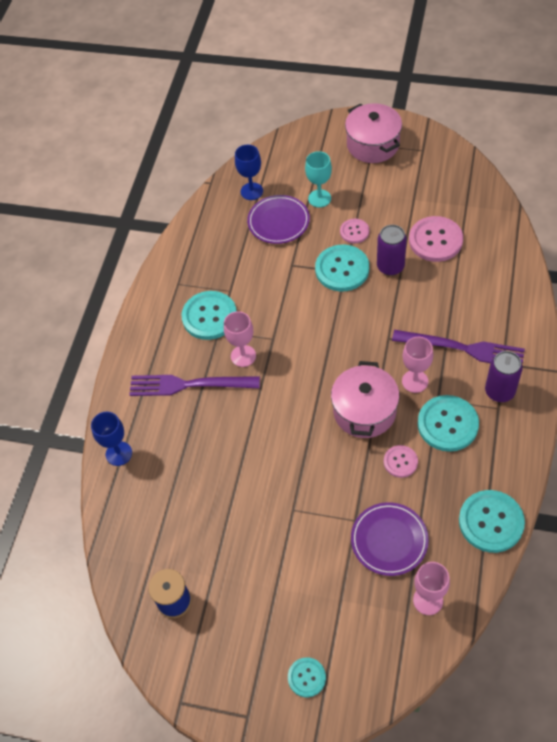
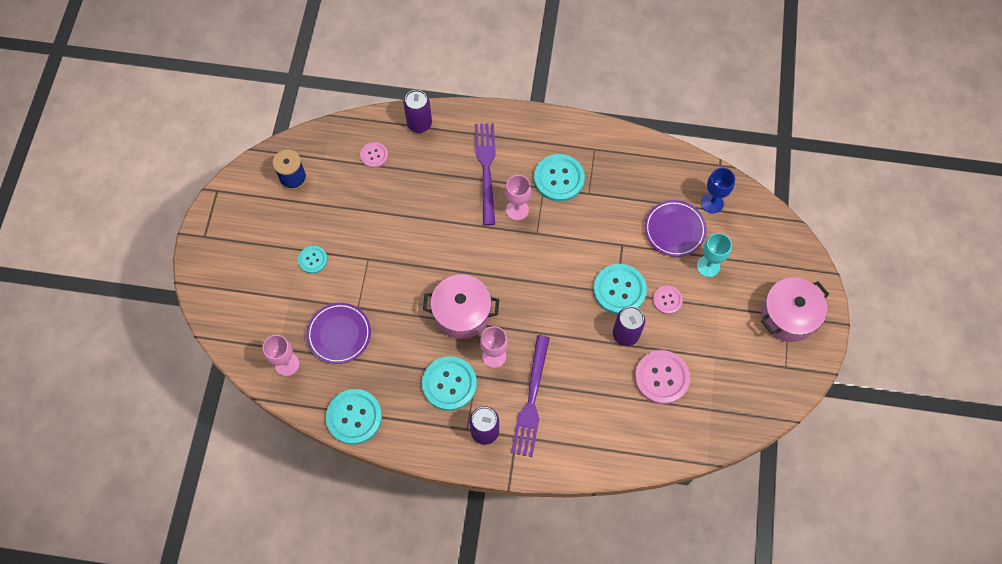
camera: 80 degrees right, 10 degrees up
(119, 453) = (419, 124): blue goblet -> purple can
(306, 677) = (230, 275): turquoise button -> turquoise button (313, 260)
(400, 462) = (411, 343): pink button -> pink button (374, 155)

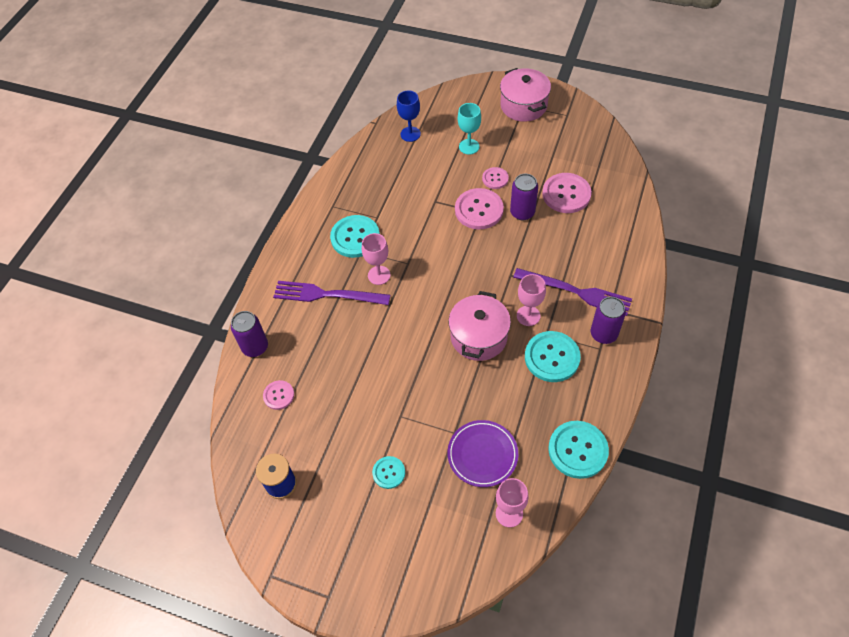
camera: 75 degrees left, 10 degrees down
(619, 290) = (479, 210): turquoise button -> pink button
(674, 230) = (429, 163): purple plate -> none

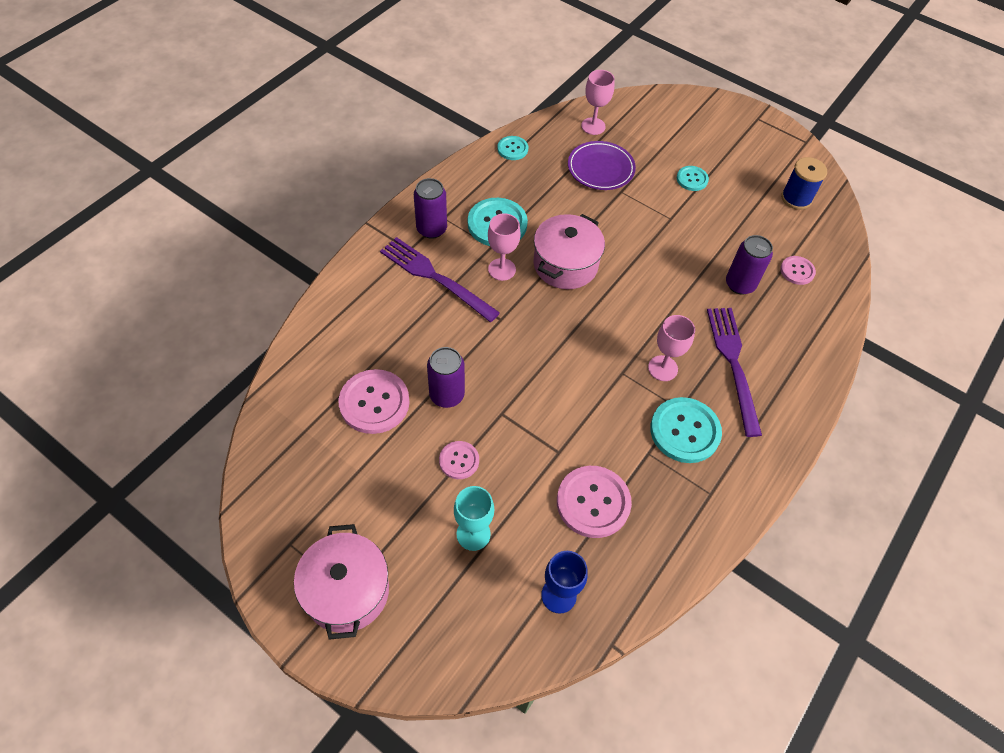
camera: 170 degrees left, 0 degrees up
(255, 347) = (825, 328): purple can -> purple can (740, 284)
(326, 294) = (733, 364): purple fork -> purple fork turned 120 degrees counterclockwise
(479, 210) = (503, 418): pink button -> pink button (593, 502)
(578, 450) = (512, 149): turquoise button -> turquoise button, size x0.56

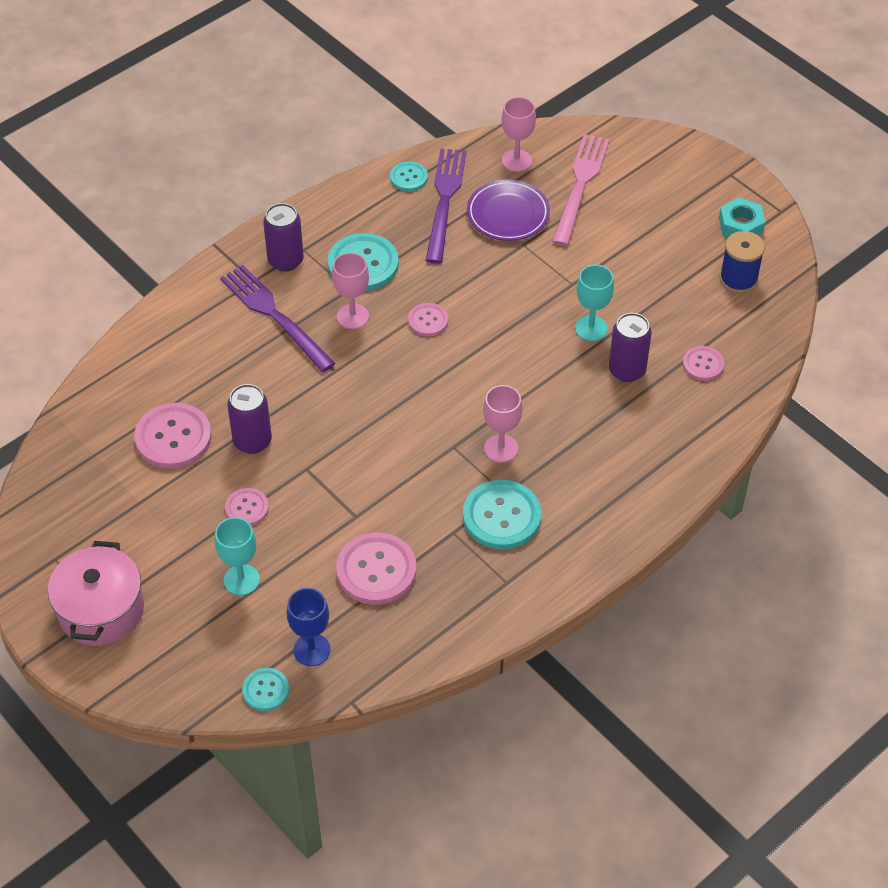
camera: 15 degrees right, 5 degrees down
(565, 264) = (428, 321): pink pot -> pink button
(649, 139) = (580, 185): none -> pink fork
(692, 179) = (616, 240): turquoise button -> turquoise button (265, 690)
(698, 253) = (591, 328): none -> turquoise goblet
(733, 364) = (584, 455): purple fork -> purple fork (445, 200)
(780, 156) = (740, 225): none -> turquoise nut

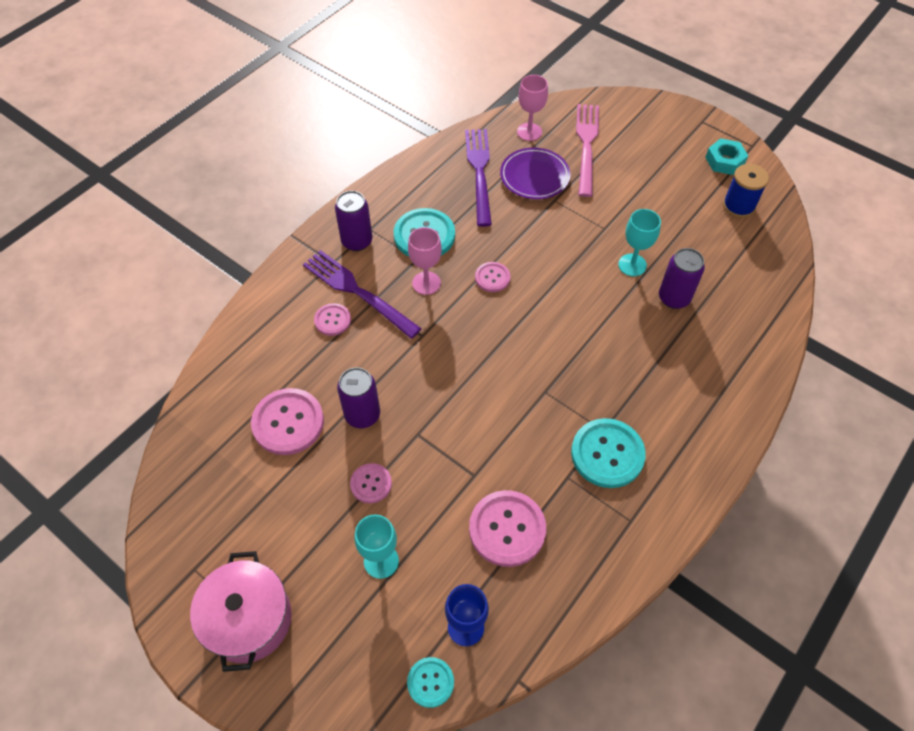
camera: 10 degrees left, 5 degrees up
(408, 177) = (444, 157): turquoise button -> none
(501, 448) = (588, 387): pink goblet -> none
(703, 364) = (735, 283): pink button -> pink button (332, 320)

